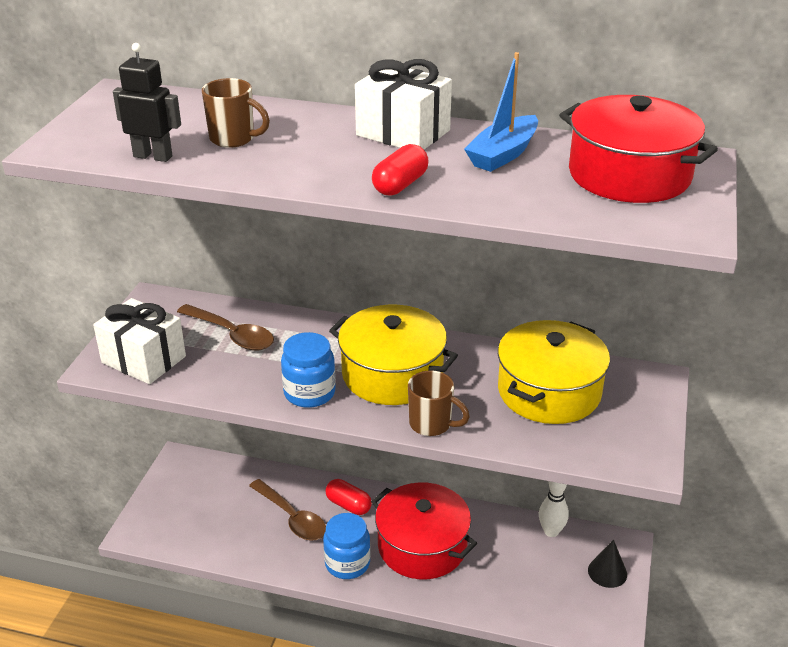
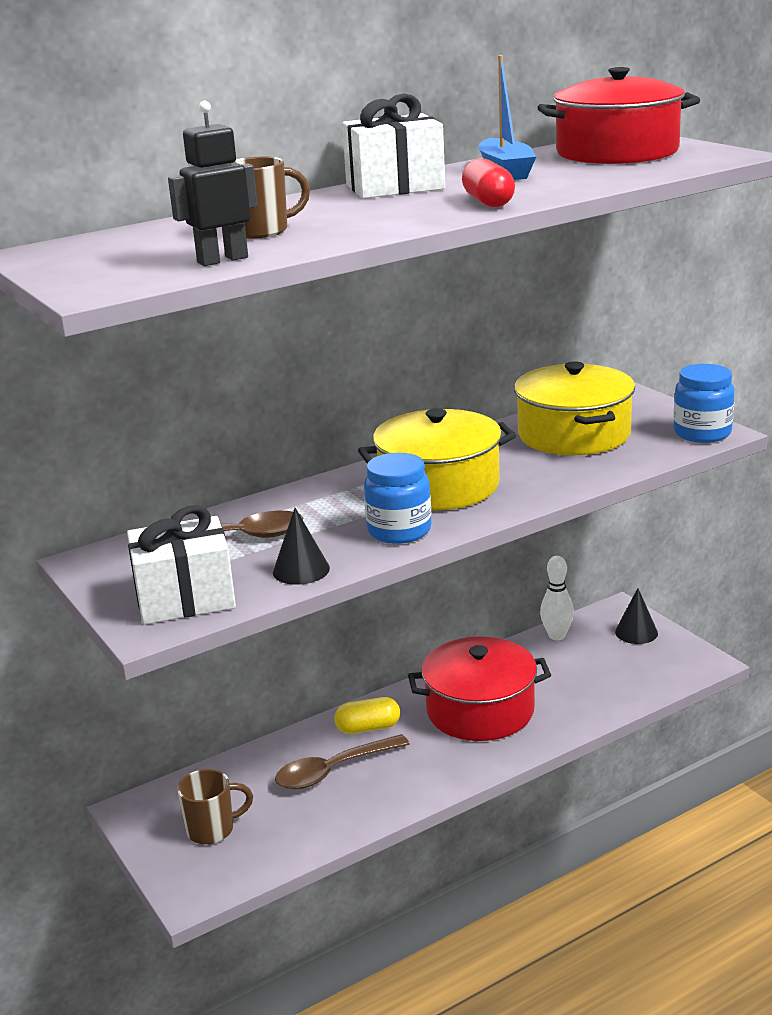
camera: 45 degrees left, 10 degrees down
(218, 382) = (301, 570): none -> black cone
(292, 518) = (333, 771): brown spoon -> brown spoon turned 150 degrees clockwise
(347, 563) = (441, 764): blue jar -> blue jar (702, 433)
(348, 505) = (368, 728): red capsule -> yellow capsule
(432, 424) = (538, 493): brown mug -> brown mug (212, 830)

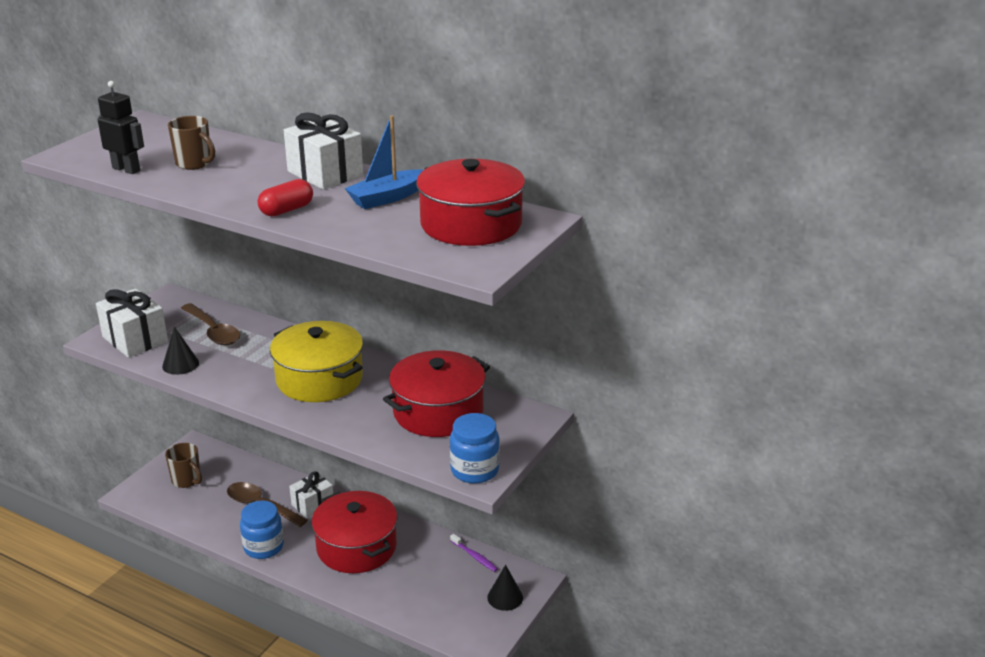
camera: 60 degrees right, 5 degrees up
(368, 728) = (312, 504): yellow capsule -> white gift
(399, 531) = (245, 382): blue jar -> blue jar (263, 547)
(557, 636) = (474, 556): white bowling pin -> purple toothbrush
(573, 434) = (438, 412): yellow pot -> red pot

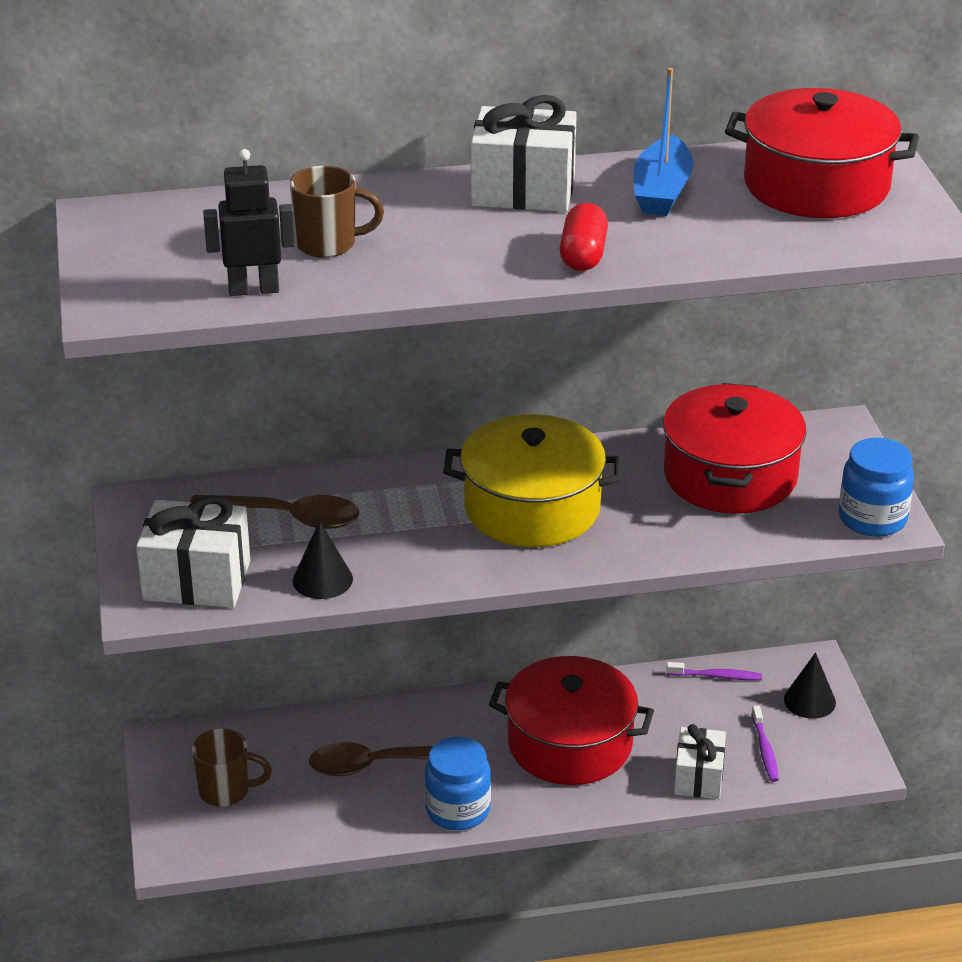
camera: 40 degrees left, 5 degrees up
(312, 504) = (441, 726): white gift -> white gift (698, 777)
(445, 608) = (765, 750): none -> purple toothbrush

